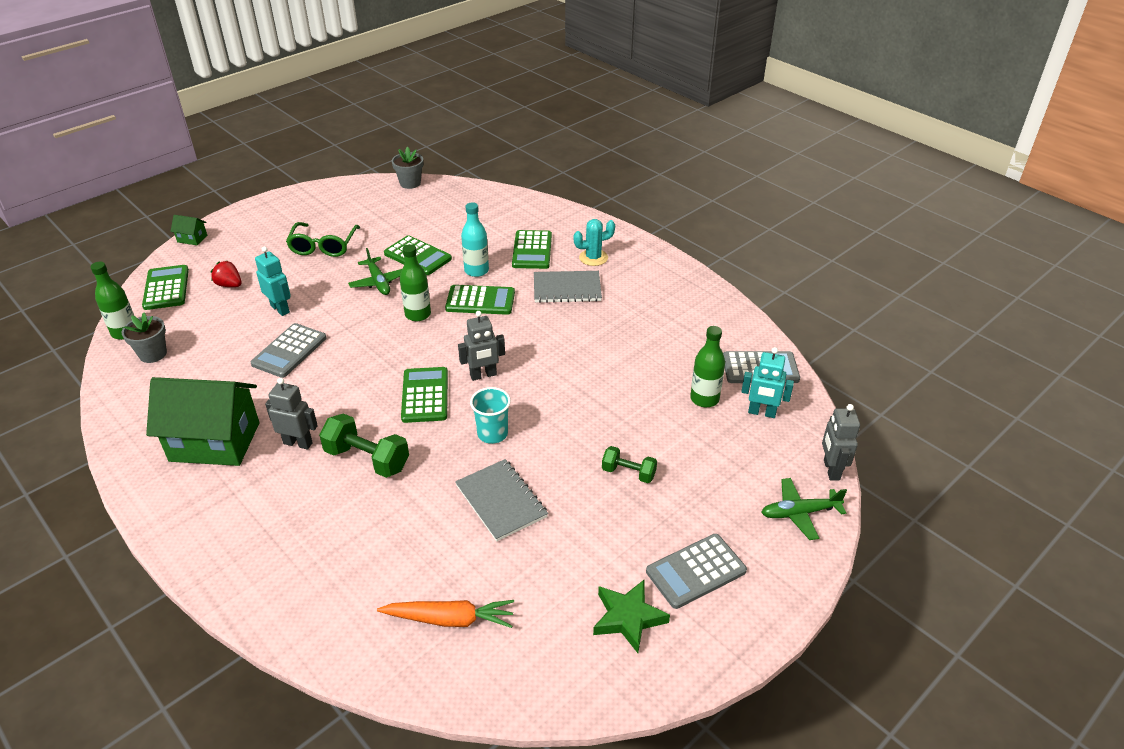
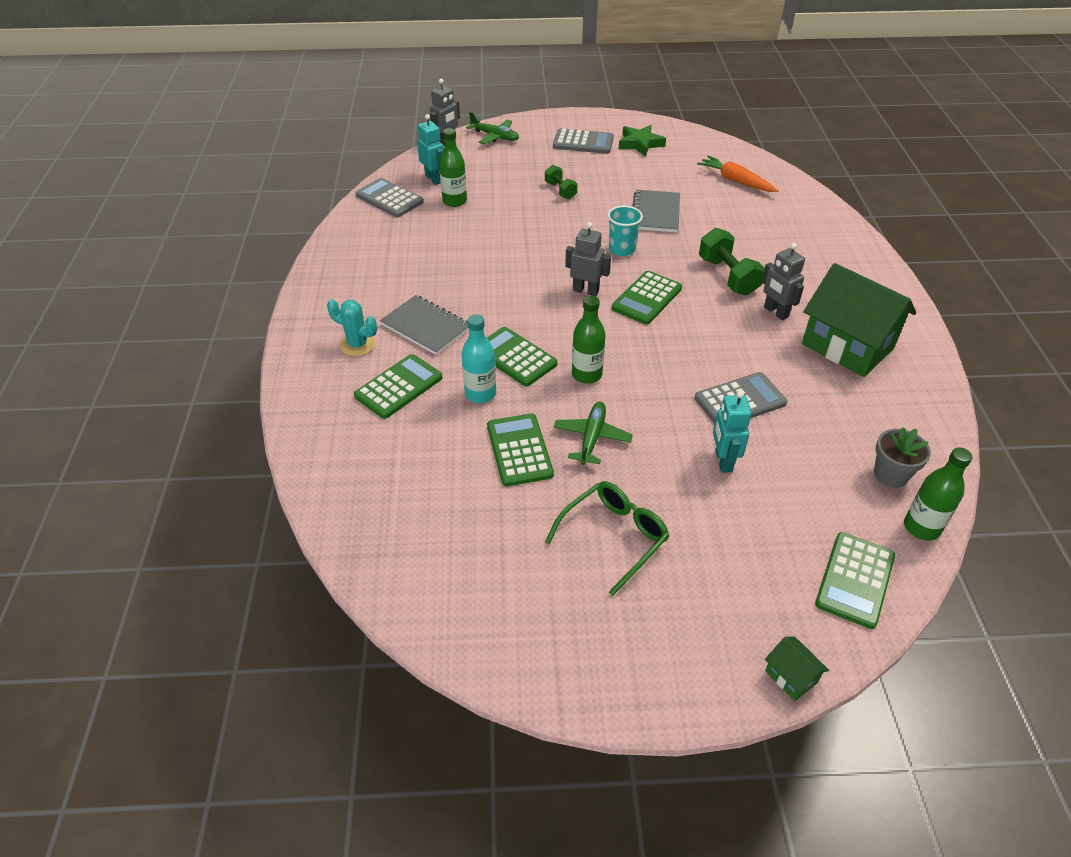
camera: 140 degrees left, 5 degrees up
(229, 285) = (768, 536): red strawberry -> none
(410, 183) = (400, 602): grey flower pot -> none

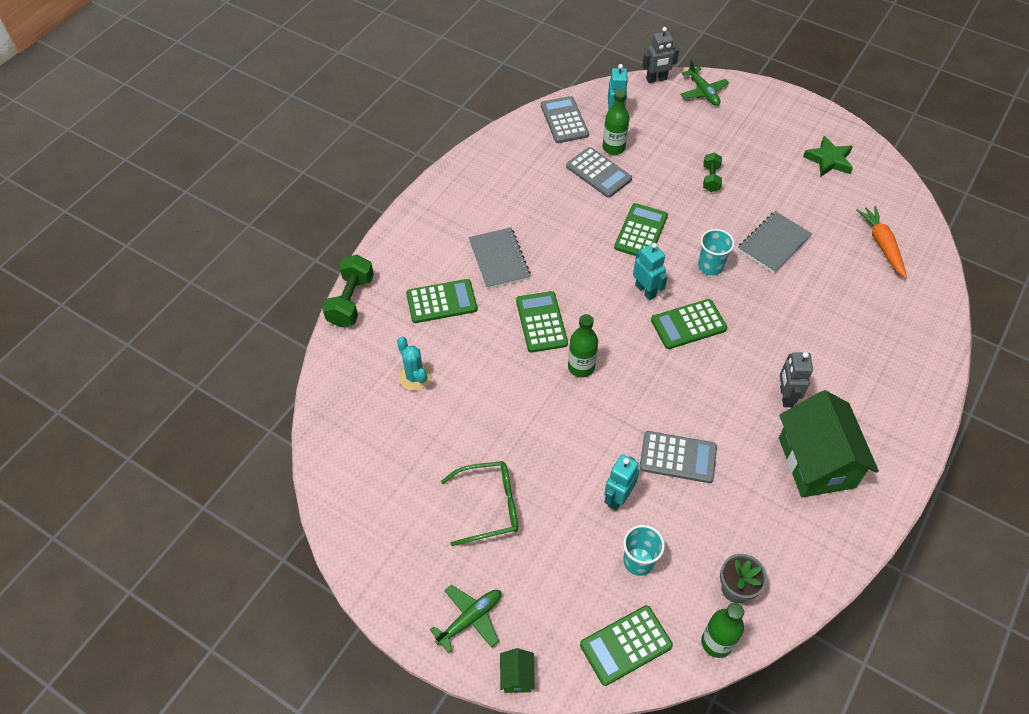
camera: 35 degrees right, 10 degrees up
(357, 344) = (440, 249): turquoise cactus -> turquoise cactus (414, 377)
(480, 394) = (492, 339): turquoise bottle -> none
(519, 450) = (482, 401): green calculator -> green calculator (641, 232)
(583, 142) = (776, 134): grey calculator -> grey calculator (598, 173)
(585, 290) = (645, 291): grey robot -> turquoise robot
(592, 437) = (540, 421): green plane -> green plane (470, 619)
(727, 276) = (777, 340): green dumbbell -> green dumbbell (351, 301)
(793, 502) = (638, 561): none -> turquoise cup

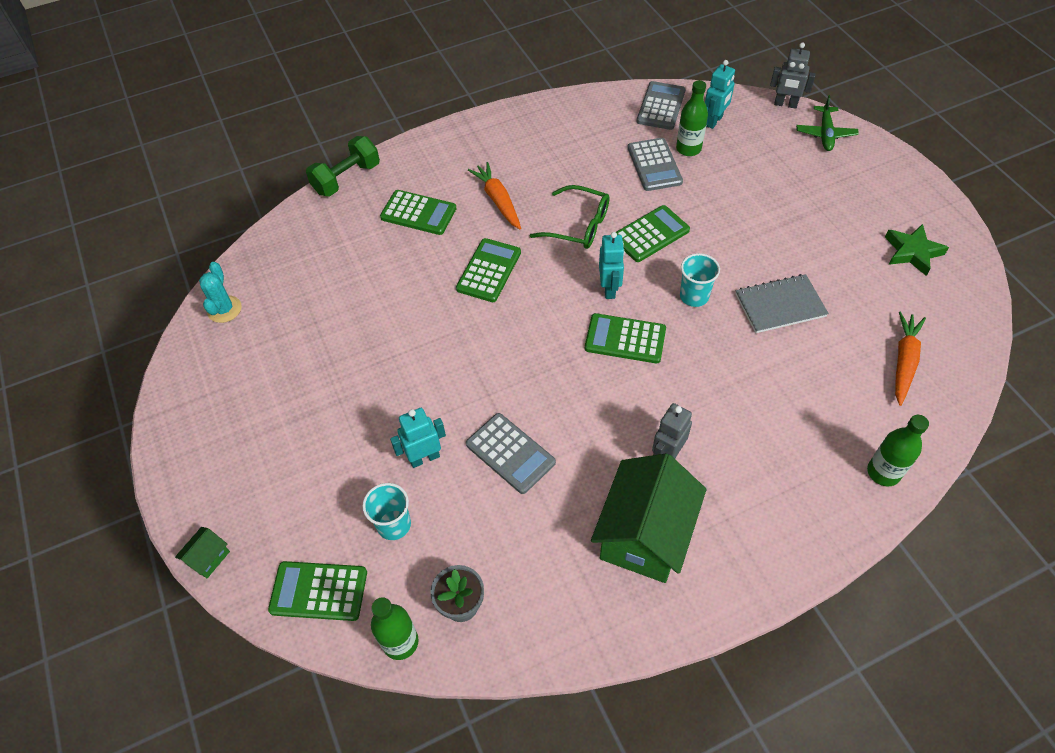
camera: 35 degrees right, 0 degrees up
(414, 377) = (343, 264): turquoise cactus -> turquoise cactus (224, 309)
(470, 619) = (214, 486): green plane -> none
(489, 506) = (310, 402): green glasses -> green glasses (578, 225)
(499, 259) = (498, 200): grey notebook -> orange carrot
(581, 367) = (490, 326): green bottle -> green bottle (883, 472)
(710, 179) = (764, 216): green dumbbell -> none

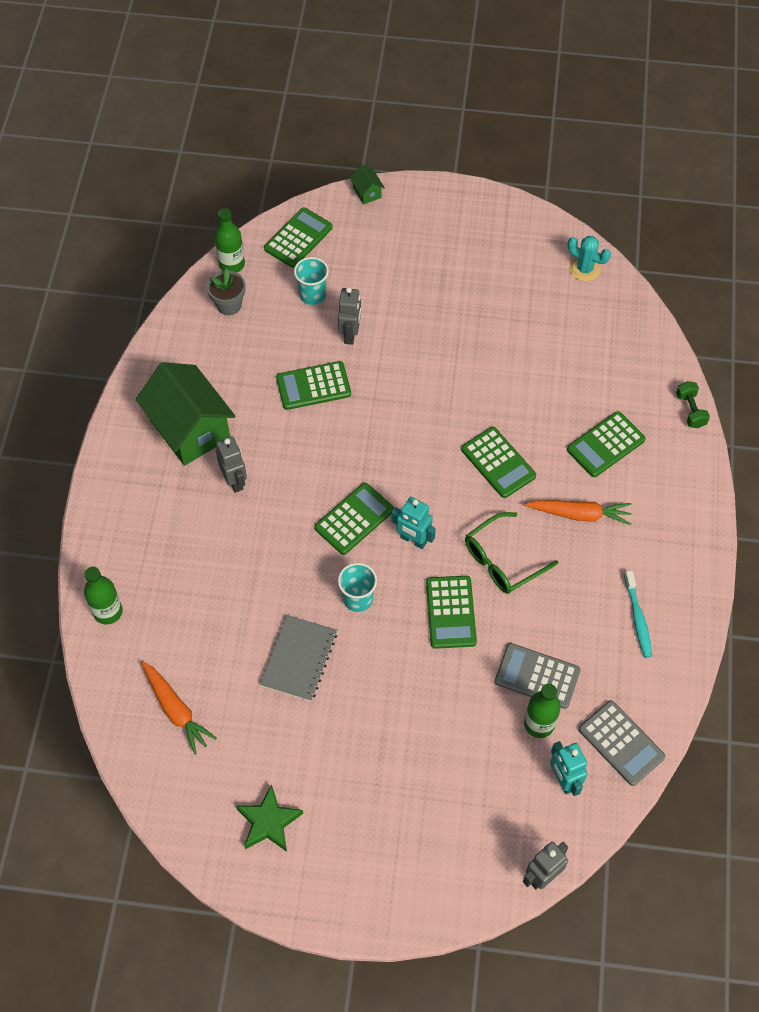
camera: 120 degrees right, 5 degrees up
(347, 179) = (690, 410): green dumbbell -> green dumbbell, size x0.61
(424, 458) = (350, 334): turquoise robot -> grey robot
(510, 453) = (313, 386): grey calculator -> green calculator
(559, 135) = (637, 618): none -> turquoise toothbrush
(825, 134) = (470, 879): green plane -> none

